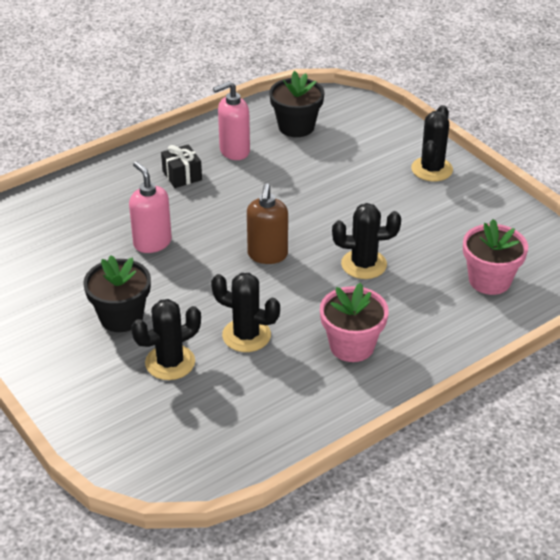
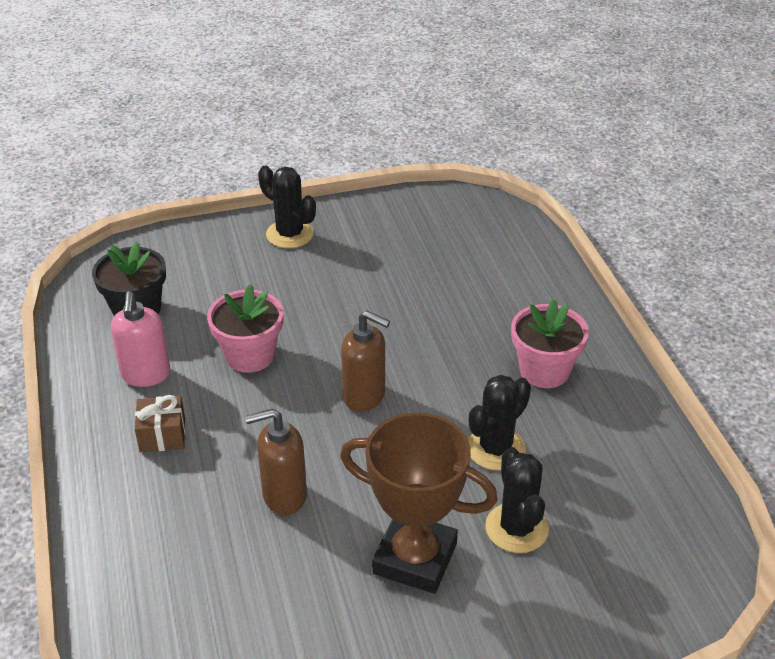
camera: 70 degrees left, 0 degrees up
(121, 317) = (415, 558): black flower pot -> brown trophy
(152, 243) = (284, 496): pink soap dispenser -> brown soap dispenser
(182, 175) = (162, 435): black gift -> brown gift
(364, 264) = (419, 326): black cactus -> none
(489, 280) = (486, 251): pink flower pot -> pink flower pot (250, 355)

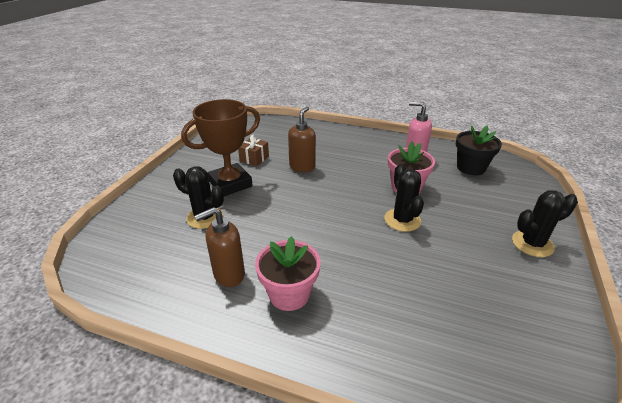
camera: 125 degrees right, 5 degrees down
(162, 435) = (369, 152): brown gift -> brown gift (254, 159)
(364, 396) = (340, 210): brown soap dispenser -> brown soap dispenser (228, 274)
(496, 449) = (255, 236): black cactus -> black cactus (402, 220)

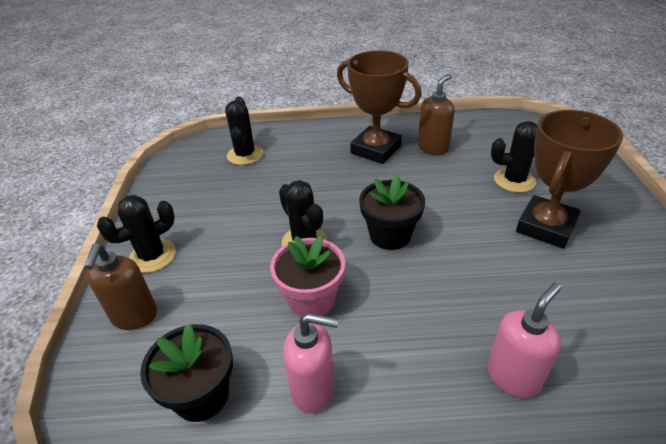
camera: 160 degrees right, 5 degrees up
(254, 159) = (576, 283): brown gift -> none
(289, 294) = (376, 149): pink flower pot -> brown trophy
(302, 167) = (488, 291): brown soap dispenser -> brown soap dispenser (134, 316)
(323, 142) = (513, 377): none -> pink soap dispenser
(336, 207) = (390, 235): none -> black flower pot
(456, 347) = (245, 155): none -> black cactus

